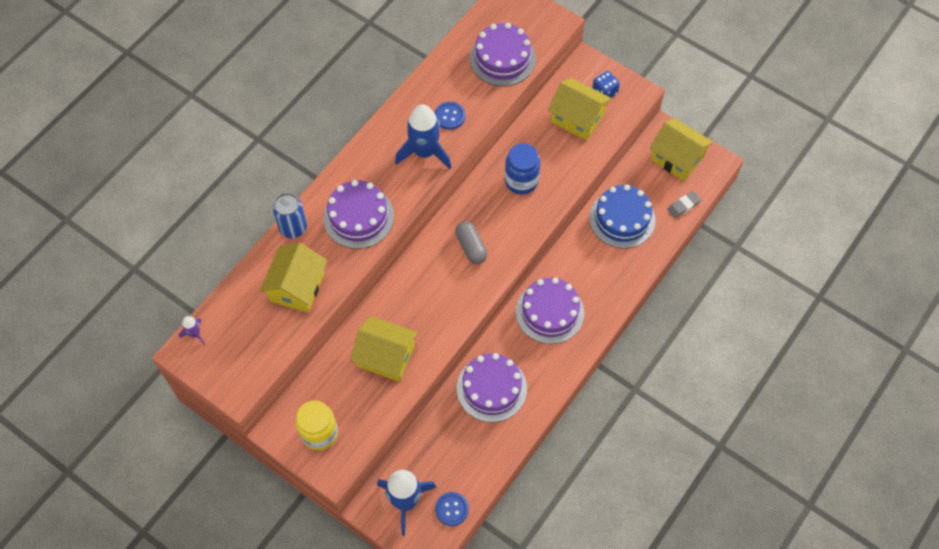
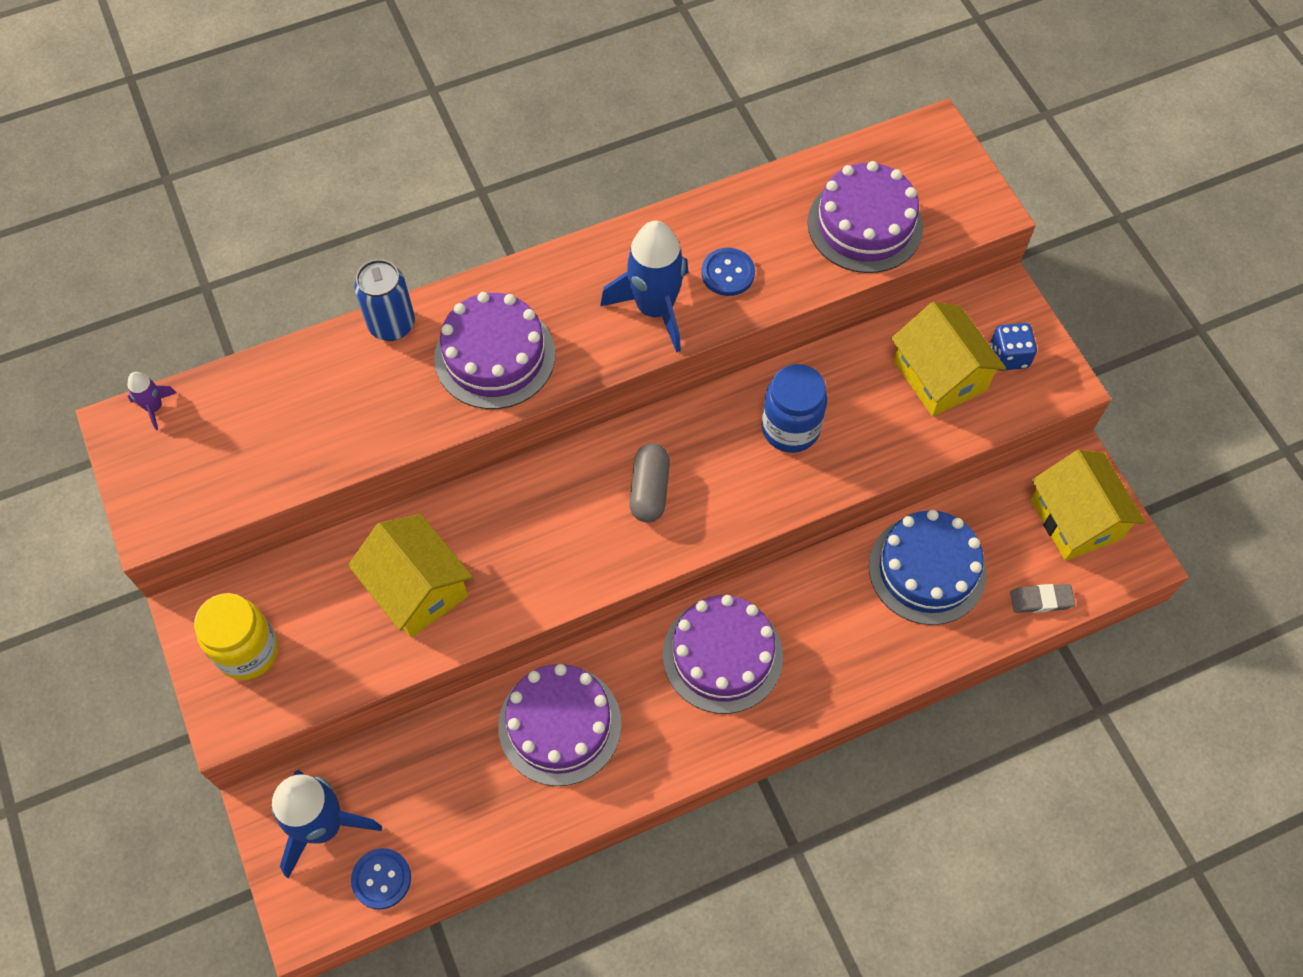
camera: 30 degrees right, 0 degrees up
(297, 287) = (339, 414): yellow house -> none

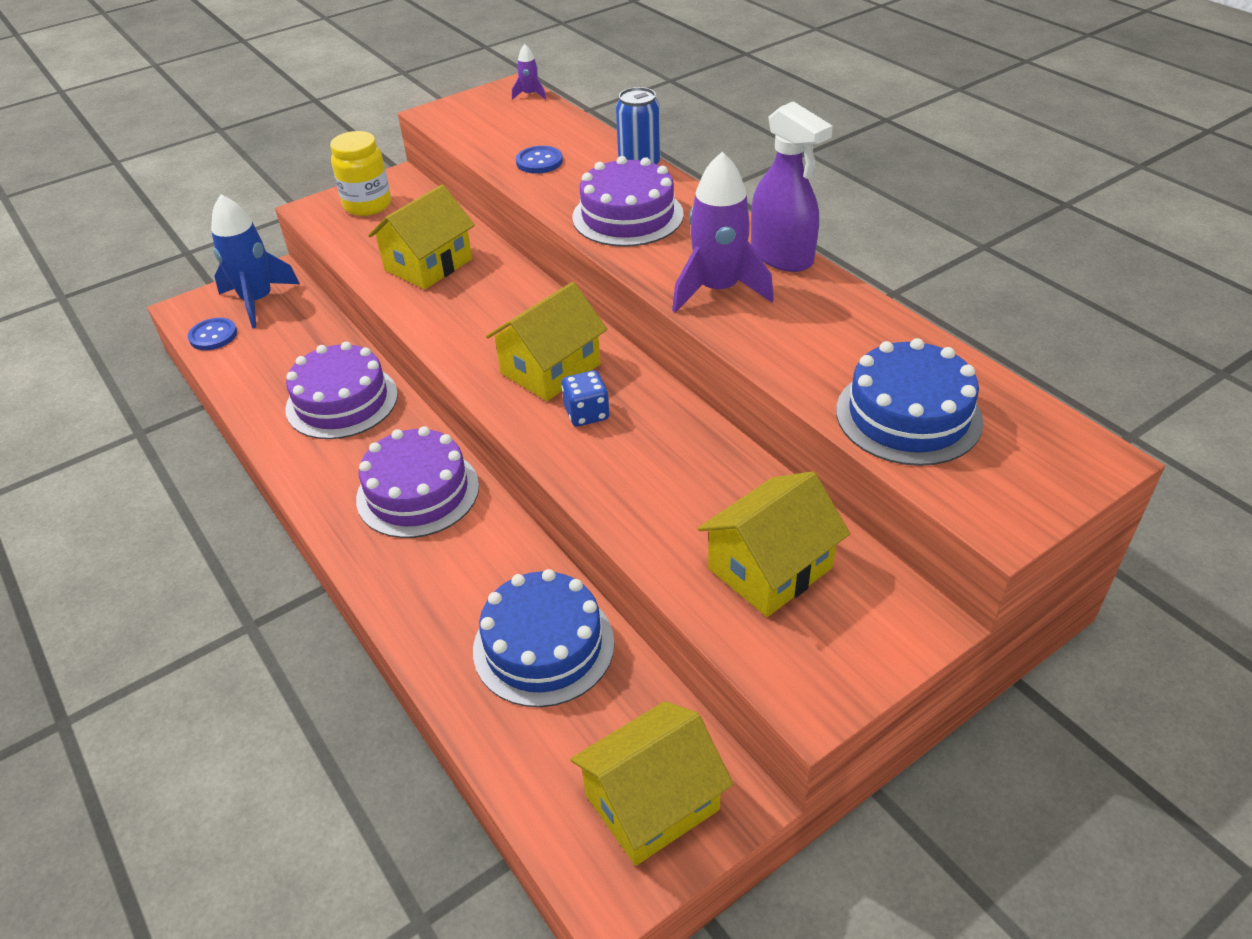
camera: 80 degrees right, 20 degrees down
(616, 244) = (782, 256): none -> purple spray bottle
(649, 490) = (550, 369): grey capsule -> yellow house
(655, 308) = (718, 290): blue rocket -> purple rocket
(728, 273) = (784, 327): blue button -> blue button (539, 162)
(790, 428) = (651, 452): blue jar -> none
(865, 225) = (908, 415): purple cake -> blue cake
(1009, 356) = (829, 635): blue dice -> blue dice (586, 413)
(1041, 600) = (523, 772): grey eraser -> none

